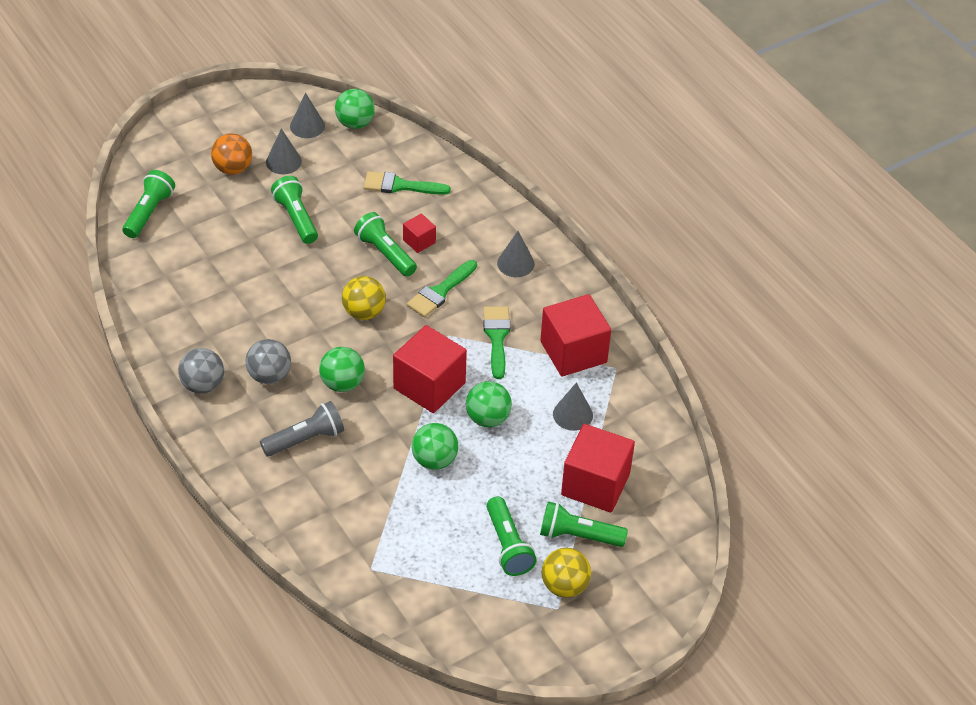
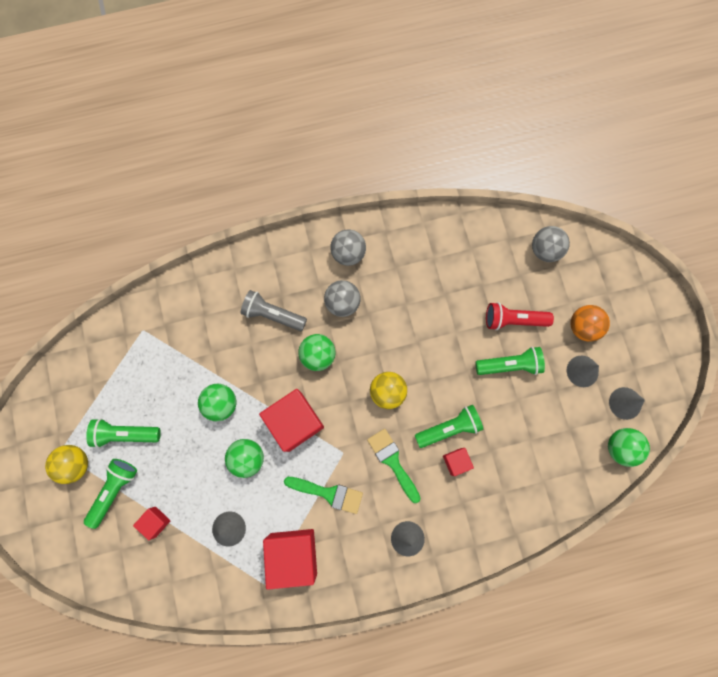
camera: 110 degrees right, 30 degrees up
(149, 212) = (545, 250): green flashlight -> grey ball
(242, 224) = (513, 320): none -> red flashlight
(306, 439) = (272, 314): grey flashlight -> grey flashlight turned 120 degrees clockwise
(400, 186) = (529, 465): green brush -> none
(595, 484) = (155, 521): red cube -> red cube, size x0.49

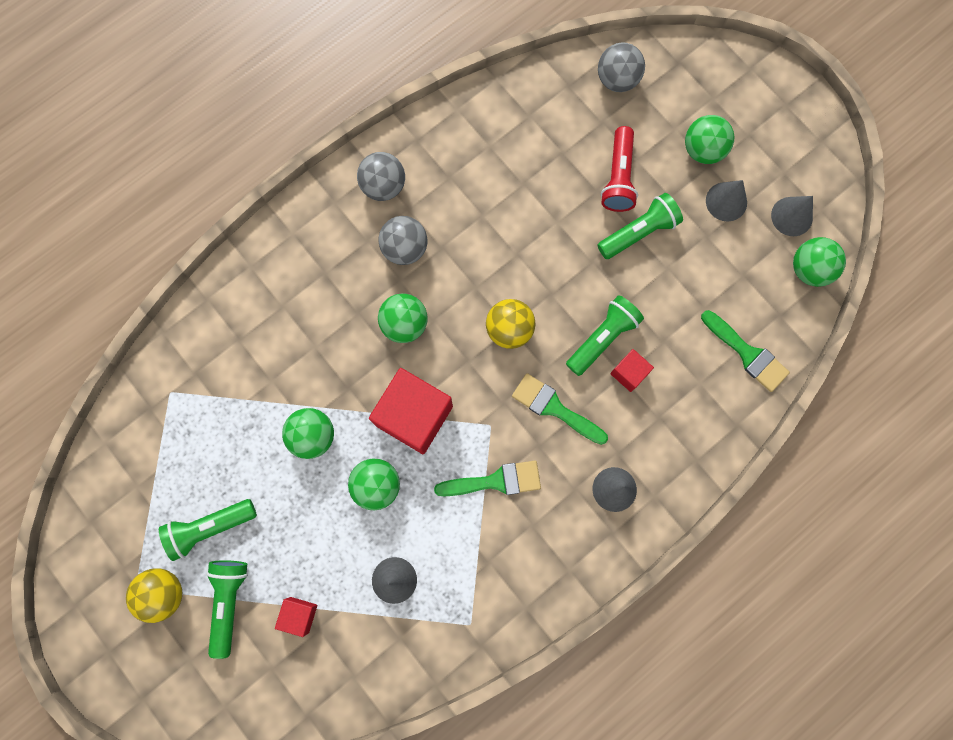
camera: 25 degrees left, 0 degrees up
(272, 314) = (325, 300): grey flashlight -> none
(293, 553) = (487, 572): red cube -> none
(513, 320) = (618, 178): red flashlight -> red flashlight turned 60 degrees counterclockwise
(546, 487) = (747, 354): none -> green brush
(583, 327) = (703, 150): orange ball -> green ball

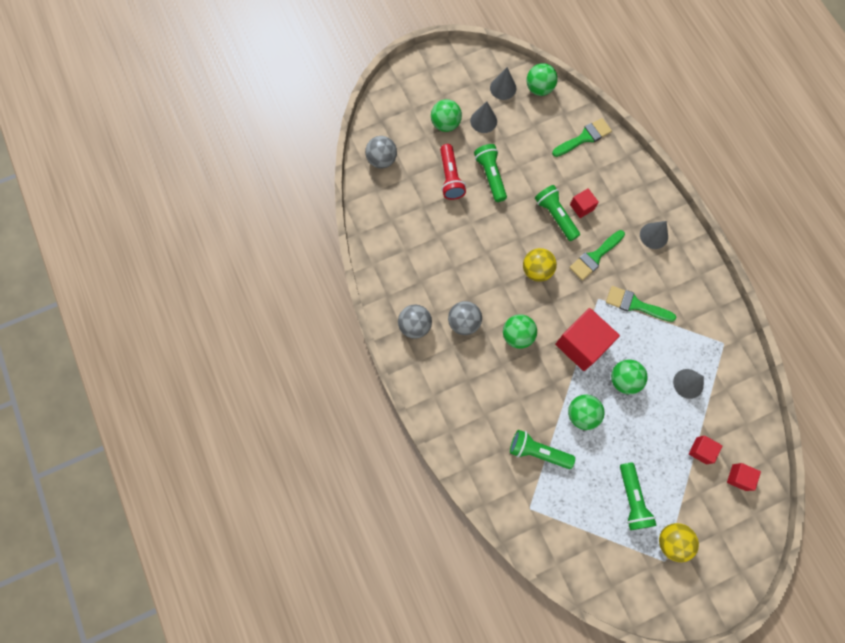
camera: 75 degrees left, 5 degrees down
(229, 601) = (685, 496): green flashlight -> green flashlight (537, 451)
(273, 676) = (739, 477): none -> red cube
(495, 481) = (635, 304): green brush -> green brush turned 75 degrees counterclockwise
(618, 178) = (450, 178): red flashlight -> red flashlight turned 60 degrees clockwise

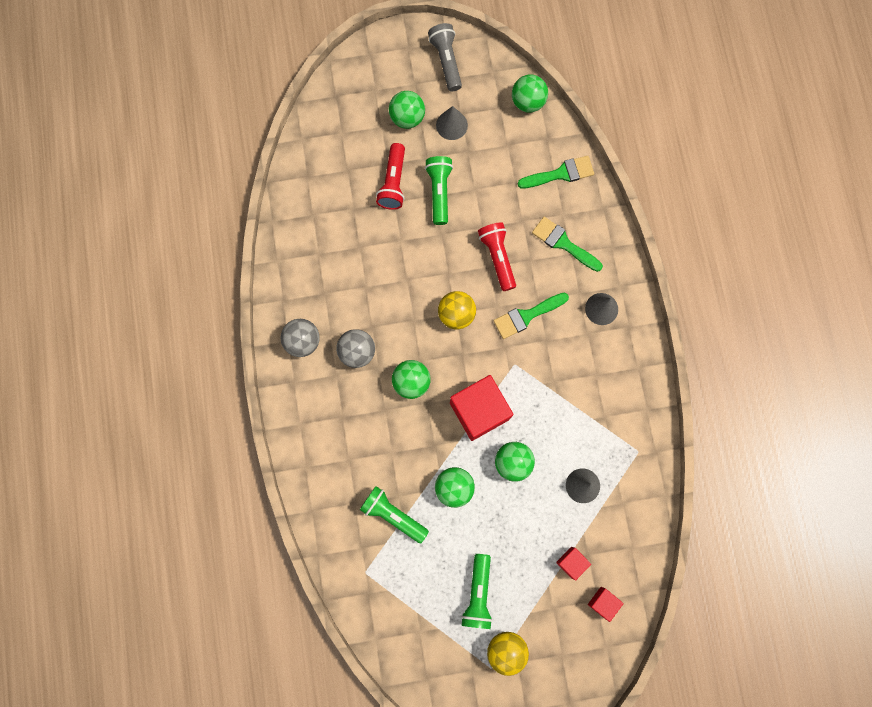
camera: 15 degrees right, 5 degrees up
(382, 160) = (323, 142): grey ball -> none
(463, 72) = (446, 61): none -> grey flashlight
(503, 88) = (486, 91): grey cone -> none
(555, 216) = (497, 257): green flashlight -> red flashlight
(582, 207) = (530, 255): red cube -> none
(635, 304) = (554, 382): green brush -> green brush (563, 243)

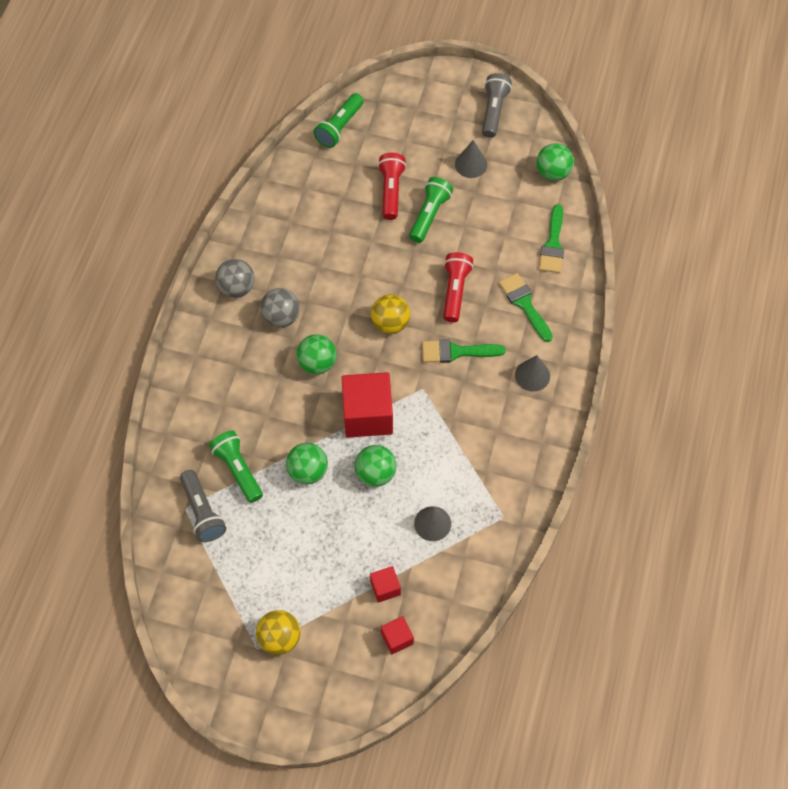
camera: 25 degrees right, 15 degrees down
(382, 568) = (202, 512): none -> grey flashlight
(393, 183) = (391, 191): red flashlight -> red flashlight turned 150 degrees clockwise
(407, 118) = (433, 143): green ball -> none
(478, 594) = (280, 575): green flashlight -> green flashlight (339, 127)
(560, 174) = (553, 244): green brush -> green brush turned 90 degrees clockwise

